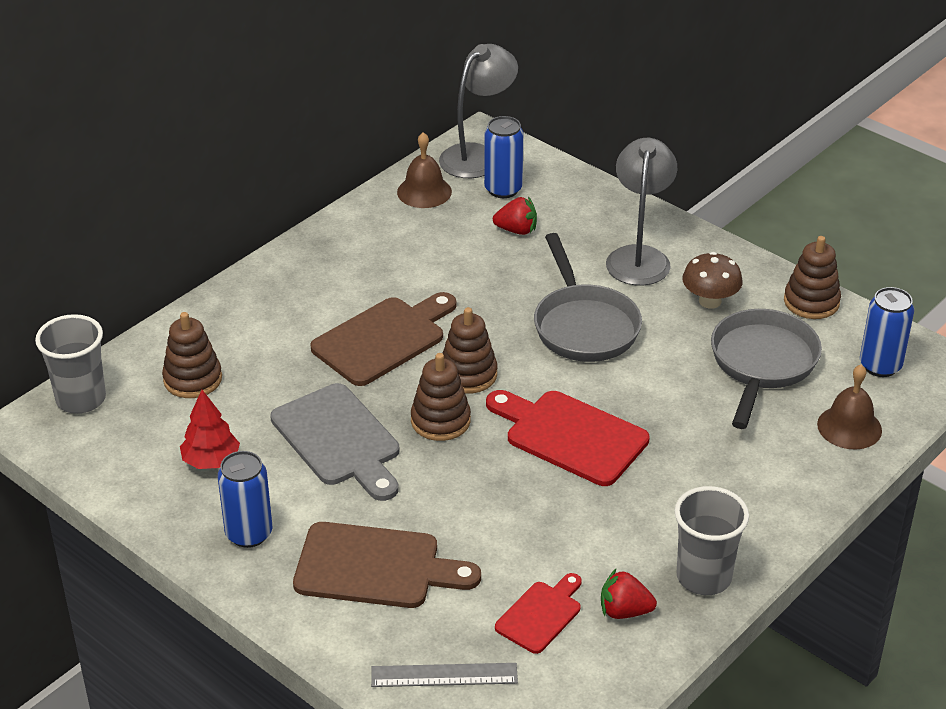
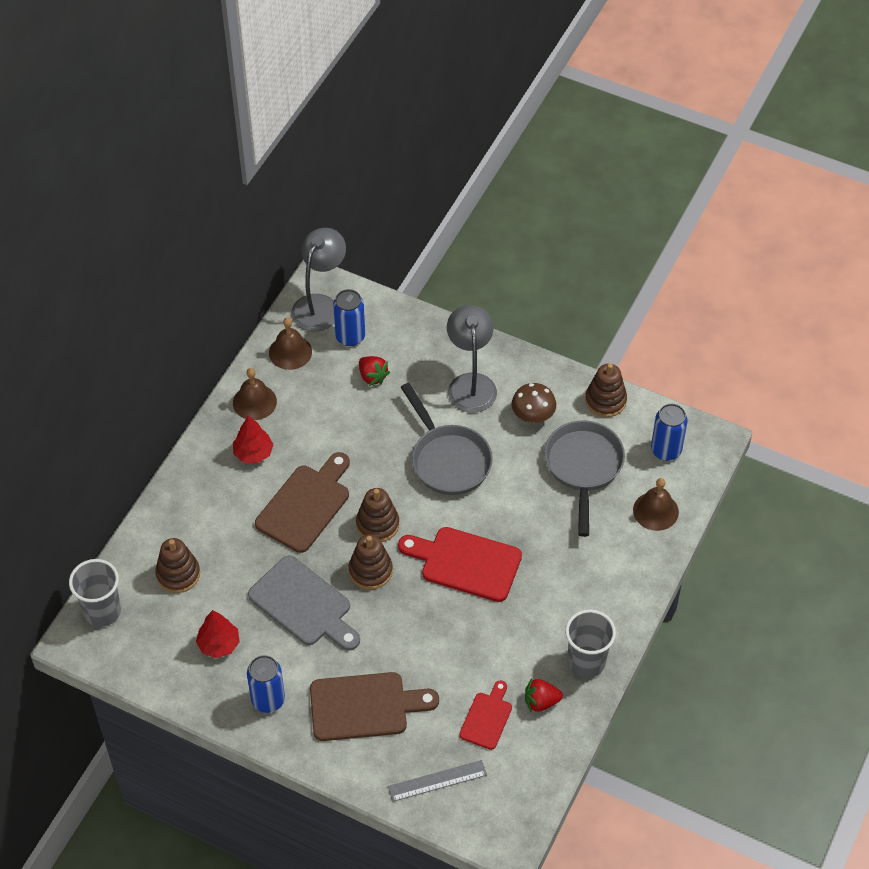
camera: 15 degrees left, 15 degrees up
(339, 277) = (253, 453): none -> red tree
(361, 230) = (254, 402): none -> brown bell
(516, 230) = (372, 376): red strawberry -> red strawberry turned 60 degrees clockwise

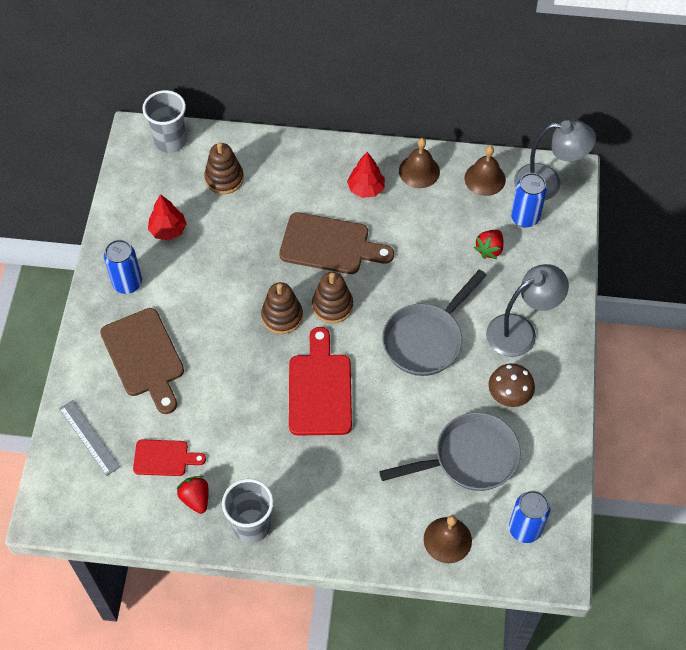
camera: 70 degrees right, 5 degrees up
(304, 605) = (228, 277): grey cutting board -> none
(605, 400) = (558, 454): brown stacking toy -> none

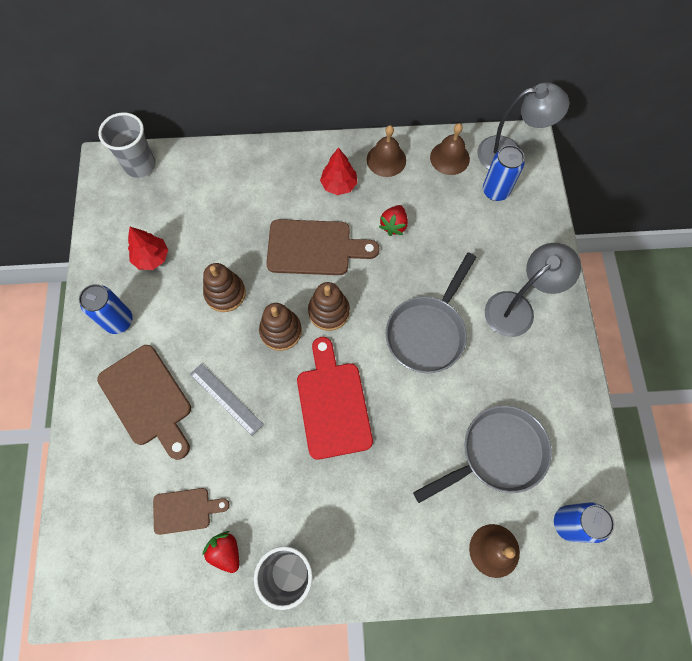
camera: 10 degrees left, 10 degrees up
(89, 437) = (102, 501): grey ruler -> grey ruler (226, 399)
(164, 458) = (185, 510): red cutting board -> brown cutting board
(224, 179) = (199, 195): brown stacking toy -> brown stacking toy (225, 293)
(489, 249) = (469, 228): red strawberry -> red strawberry (393, 225)
(509, 395) = (521, 378): brown mushroom -> none

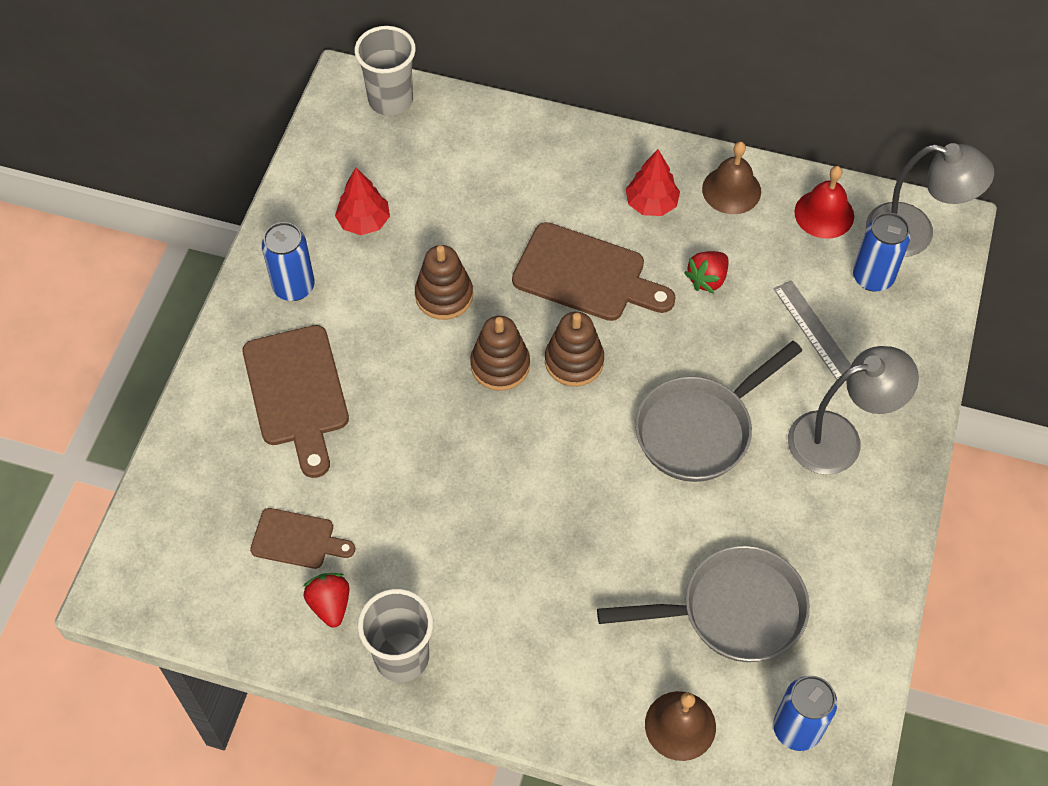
camera: 20 degrees right, 10 degrees down
(226, 399) = (397, 425): grey ruler -> grey ruler (814, 331)
(333, 404) = (535, 477): red cutting board -> none
(449, 158) = (824, 214): brown bell -> red bell

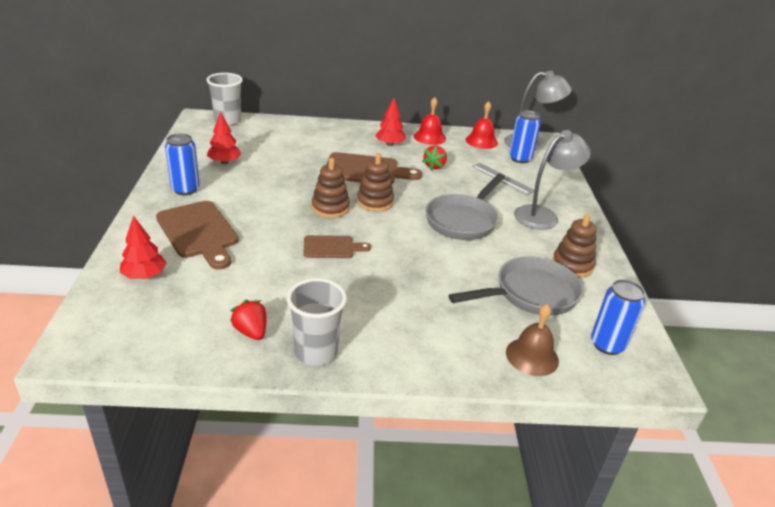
camera: 20 degrees left, 25 degrees down
(214, 473) = (144, 276): none -> red tree
(297, 540) = (216, 301): brown cutting board -> brown cutting board (332, 247)
(444, 296) = (284, 185): brown stacking toy -> brown stacking toy (572, 265)
(731, 190) = (429, 137): brown bell -> red bell

